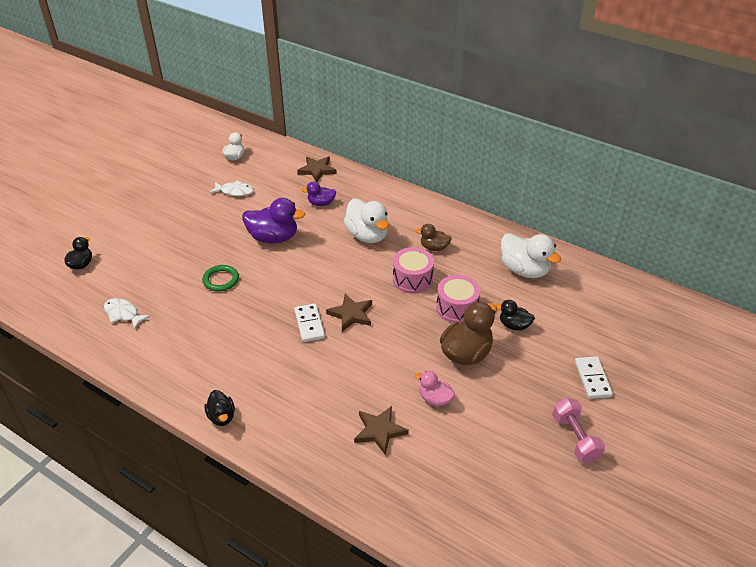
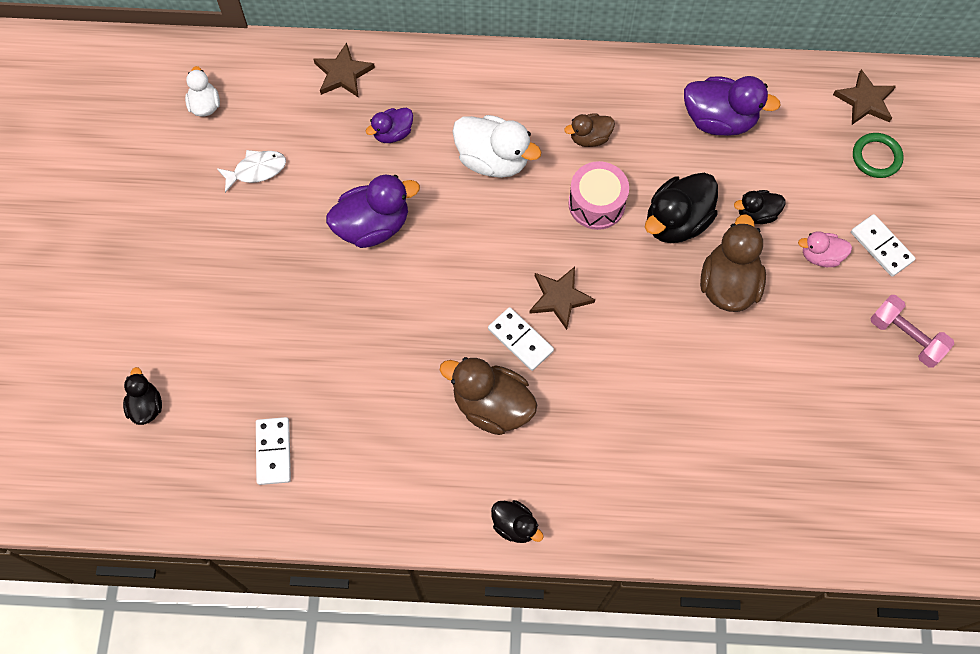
camera: 30 degrees left, 25 degrees up
(123, 314) = (274, 451): white fish -> white domino
(221, 280) = (358, 331): green ring -> green ring (876, 157)
(263, 348) = (492, 406): none -> brown duck
(379, 431) = (701, 443): brown star -> brown star (865, 101)
(435, 399) = (733, 367): pink duck -> pink duck (820, 256)
(457, 308) = (676, 221): pink drum -> black duck
(524, 270) = (719, 120): white duck -> purple duck

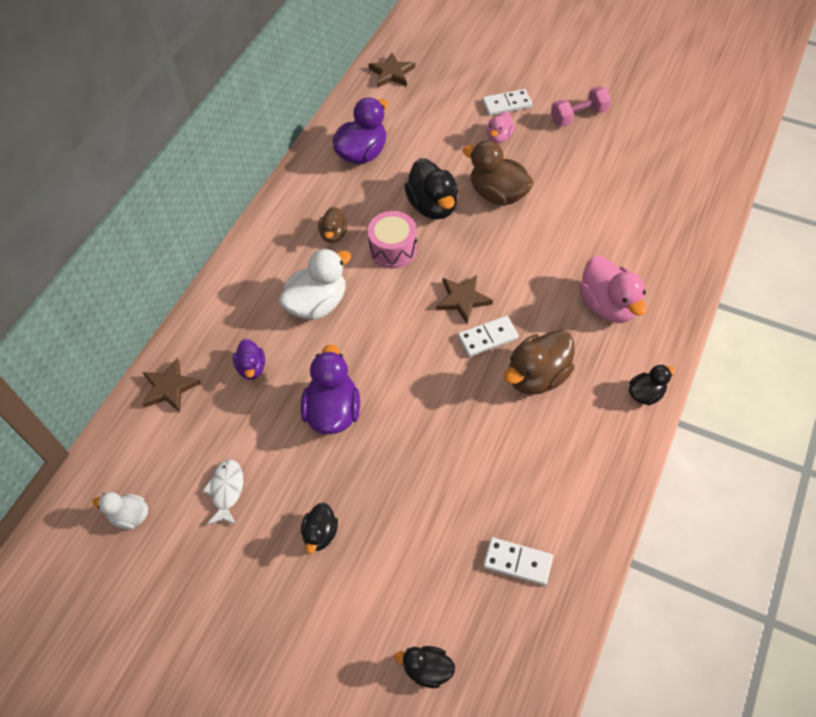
camera: 65 degrees left, 10 degrees down
(618, 453) = (607, 305): none -> pink duck
(756, 214) = (449, 159): black duck -> black duck (320, 534)
(876, 157) = (438, 83): green ring -> none

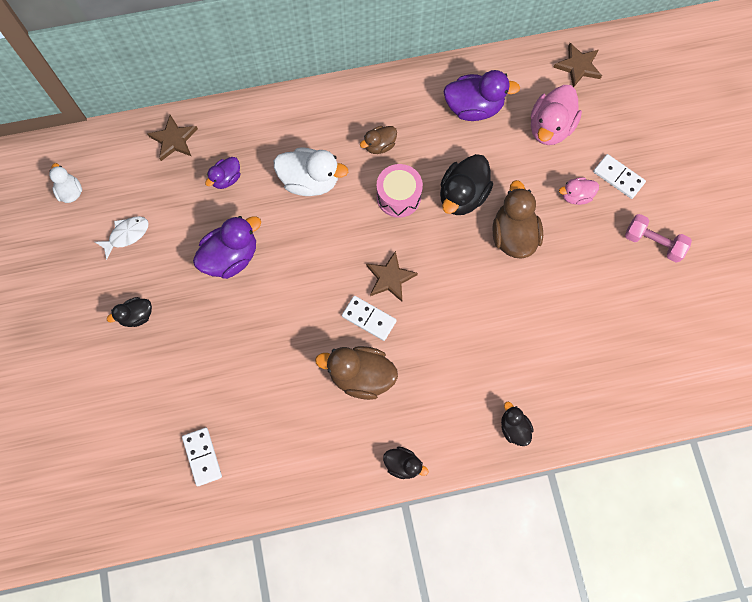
camera: 50 degrees right, 15 degrees up
(427, 669) = (92, 447): black duck -> black duck (514, 428)
(607, 305) = (465, 388): pink duck -> pink duck (550, 127)

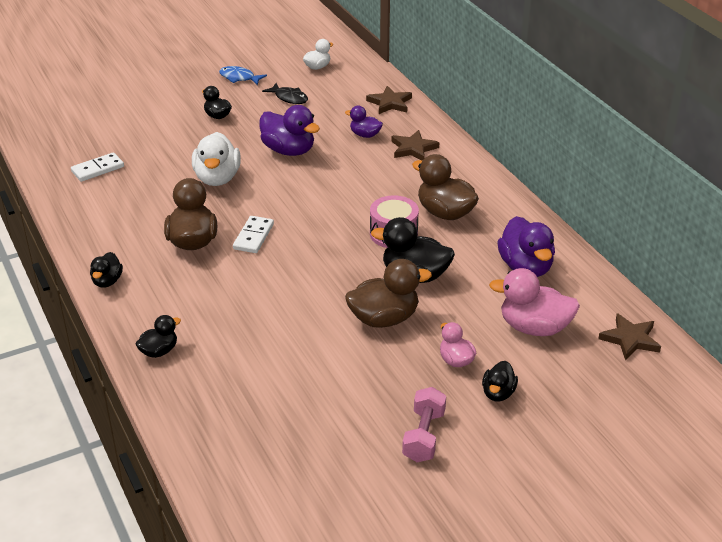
camera: 75 degrees right, 35 degrees down
(62, 278) = (239, 78): none -> blue fish
(126, 235) = (289, 98): white fish -> black fish
(310, 181) = (385, 179): white duck -> white duck (217, 178)
(379, 145) = (445, 213): brown duck -> brown duck, size x1.78
(390, 278) = (301, 242): brown star -> brown star (413, 148)
(618, 177) = (498, 393): white domino -> black duck

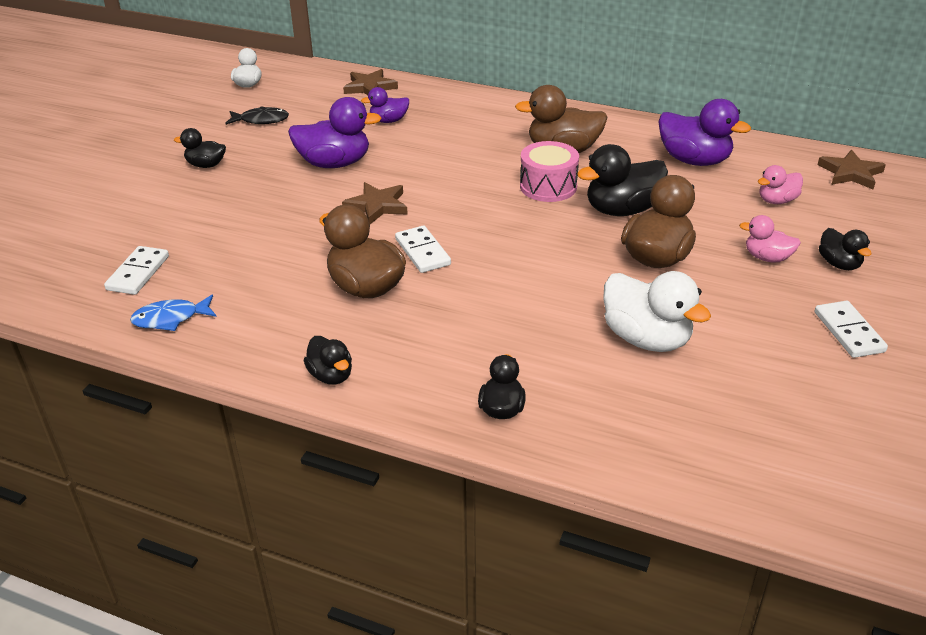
camera: 40 degrees left, 0 degrees up
(217, 178) = (298, 219): white duck -> white duck (646, 339)
(239, 78) = (176, 123): blue fish -> blue fish (171, 319)
(413, 148) = (451, 113): brown star -> brown star (377, 206)
(424, 436) = (848, 332): pink dumbbell -> white domino
(534, 328) = (777, 201): pink duck -> pink duck, size x0.56

